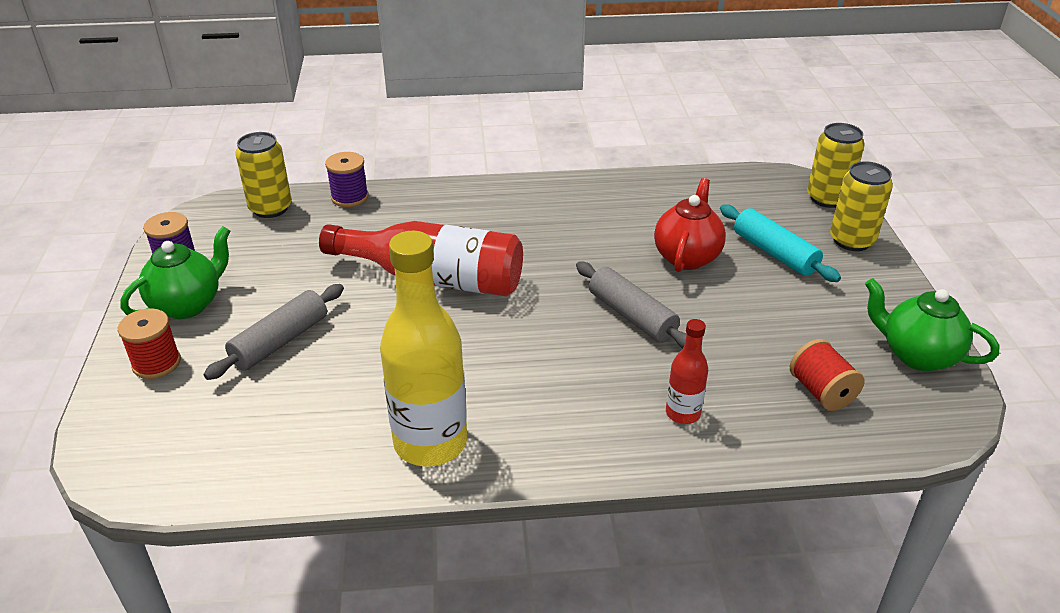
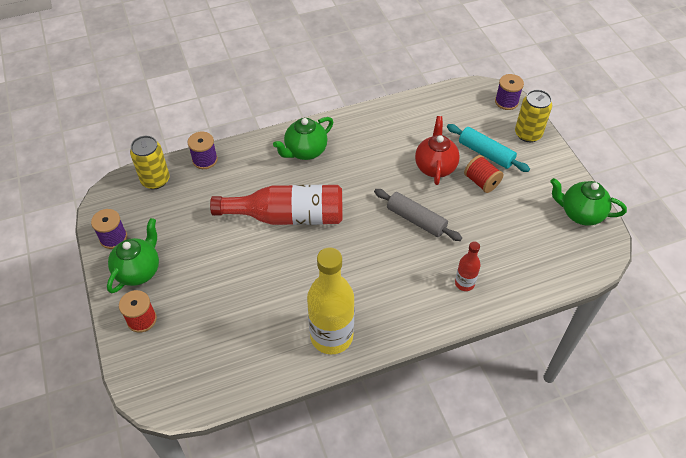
camera: 15 degrees left, 15 degrees up
(280, 342) = (212, 286): grey rolling pin -> none
(496, 209) = (305, 151): none -> green teapot
(821, 392) = (535, 251): red spool -> red spool (481, 182)
(827, 198) = (506, 102): yellow can -> purple spool

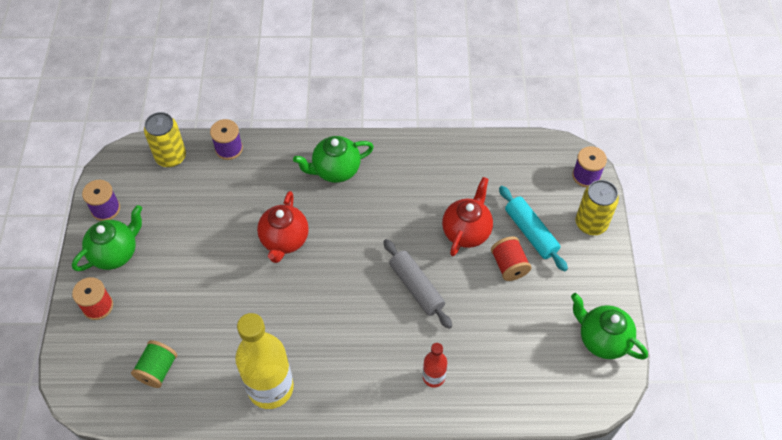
camera: 20 degrees right, 5 degrees up
(222, 354) = (157, 370): none -> green spool
(287, 216) = (284, 240): red bottle -> red teapot

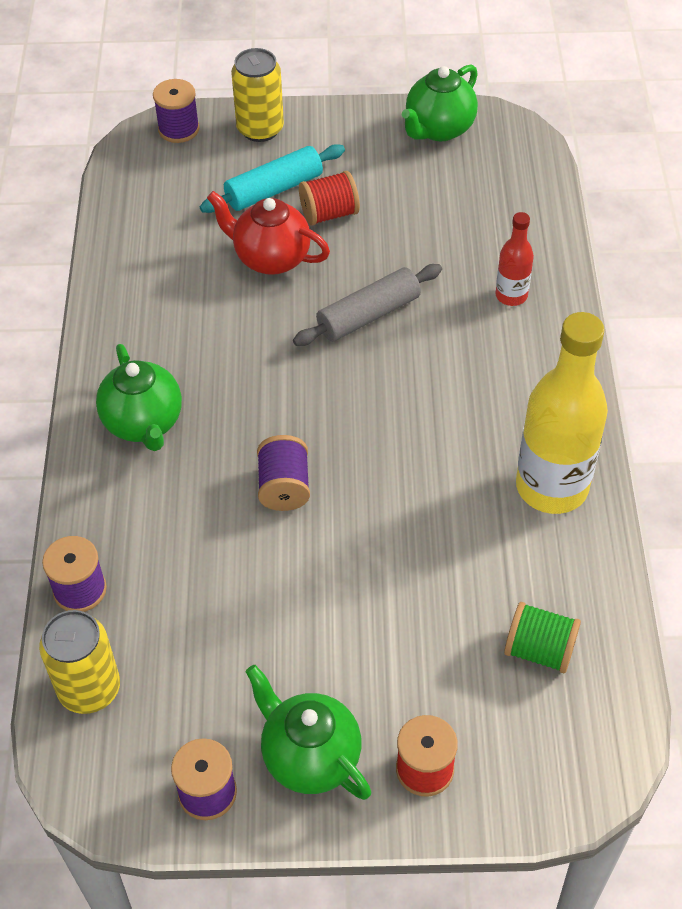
camera: 90 degrees left, 5 degrees down
(284, 240) = (284, 487): red teapot -> purple spool

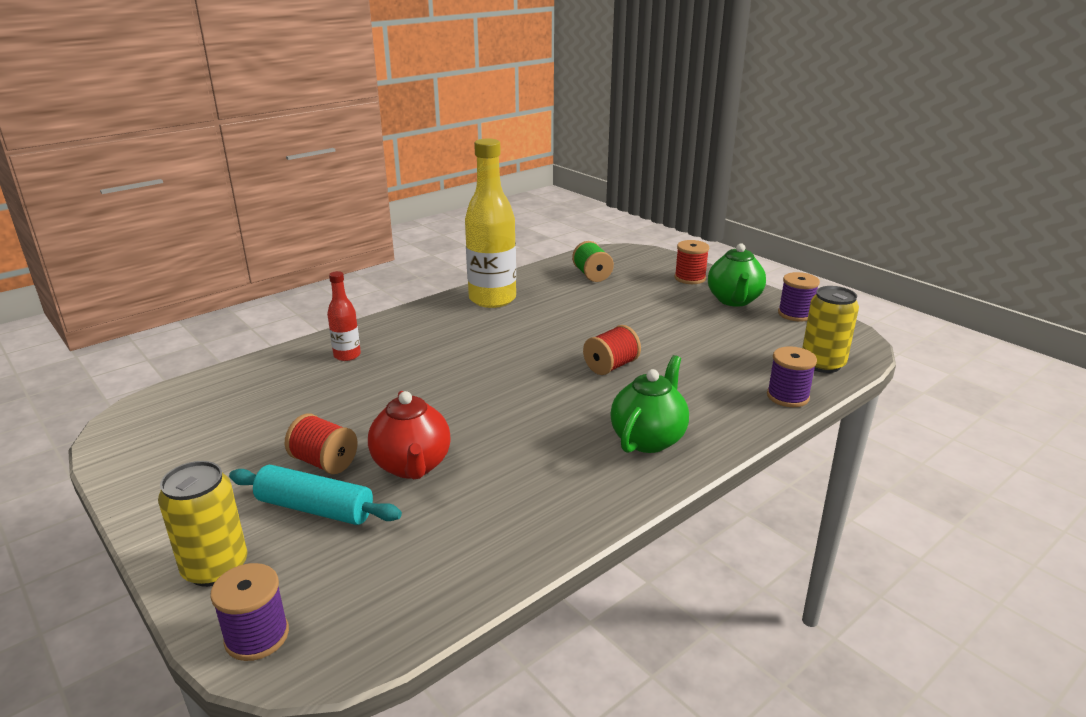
camera: 130 degrees left, 25 degrees down
(284, 487) = (611, 366): purple spool -> red spool
(368, 315) = (427, 397): grey rolling pin -> none
(439, 129) = (148, 455): green teapot -> none

